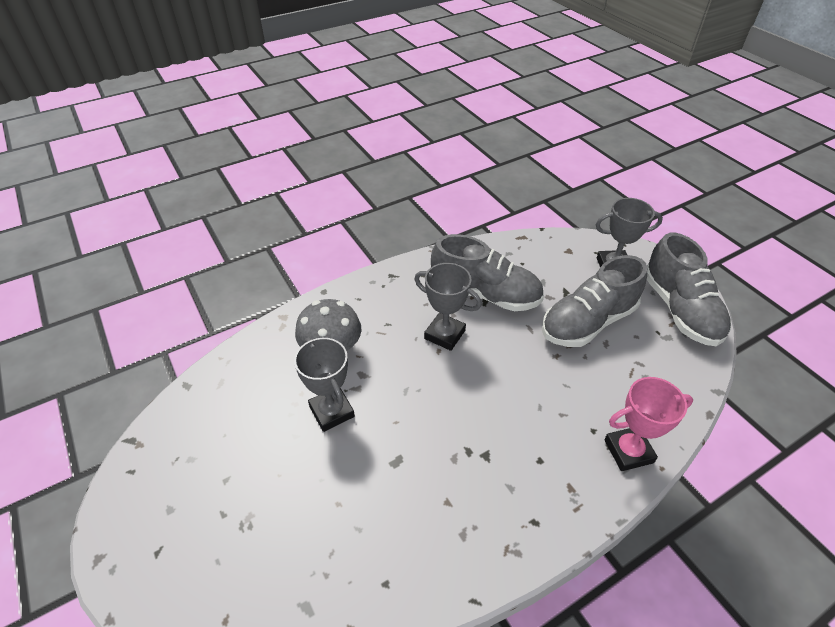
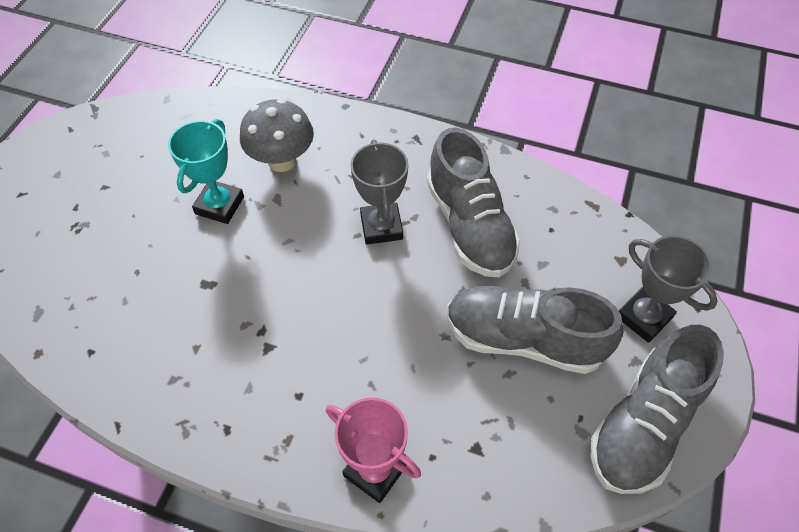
camera: 50 degrees right, 10 degrees up
(331, 411) = (219, 205): grey trophy -> turquoise trophy

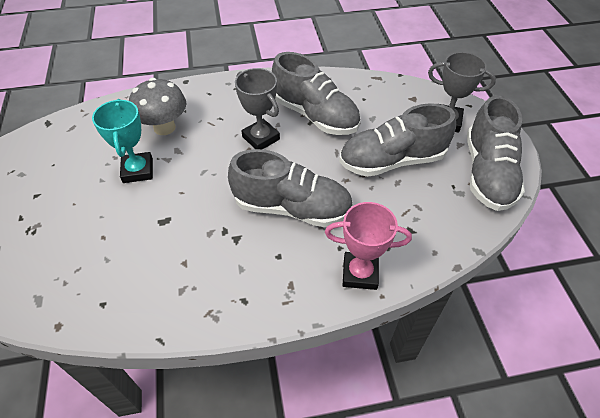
camera: 30 degrees left, 5 degrees down
(355, 341) = (292, 208): none -> grey shoe

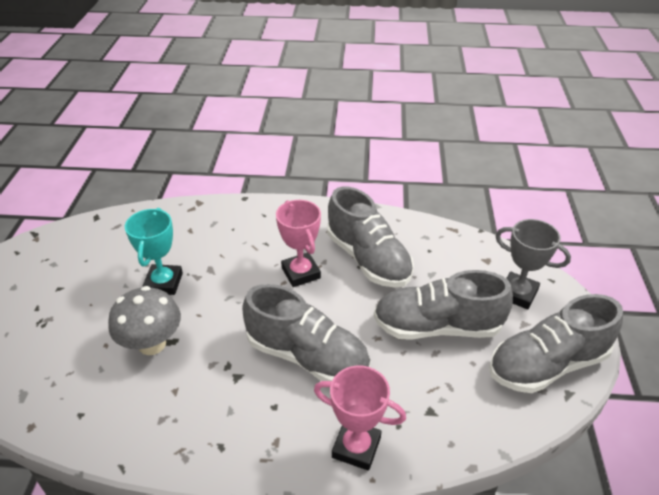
camera: 15 degrees right, 10 degrees down
(164, 127) = (206, 243): grey mushroom -> grey mushroom (152, 344)
(261, 138) = (300, 273): grey trophy -> pink trophy
(487, 173) = (547, 364): grey shoe -> grey shoe turned 45 degrees clockwise

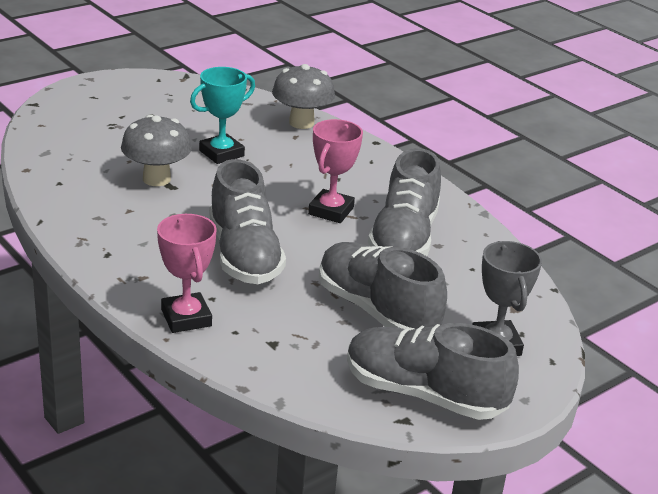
camera: 45 degrees right, 10 degrees down
(178, 216) = (301, 123): none -> grey mushroom

